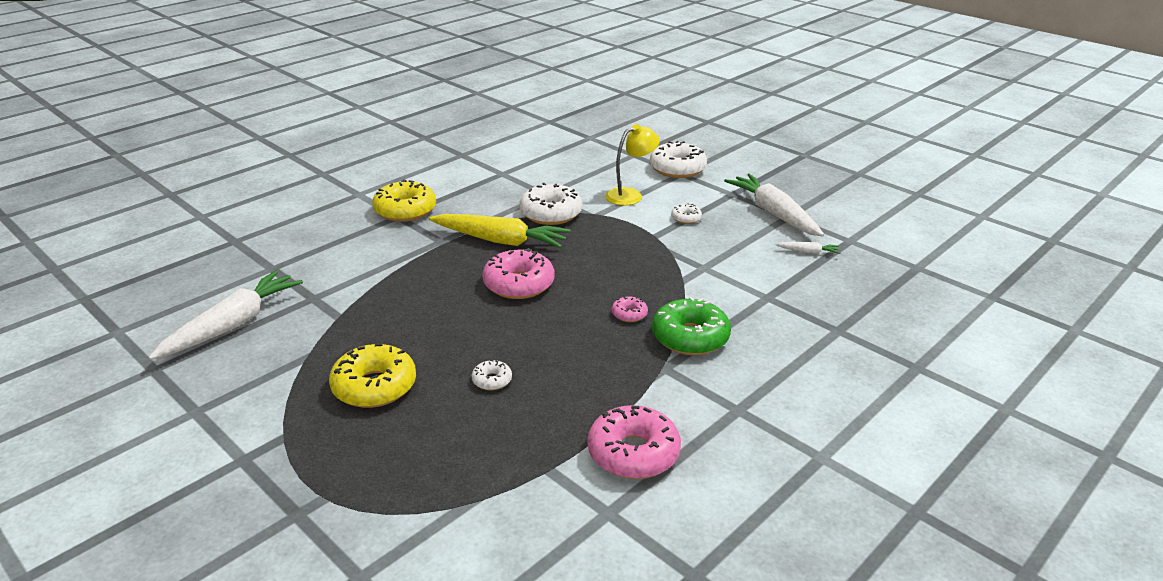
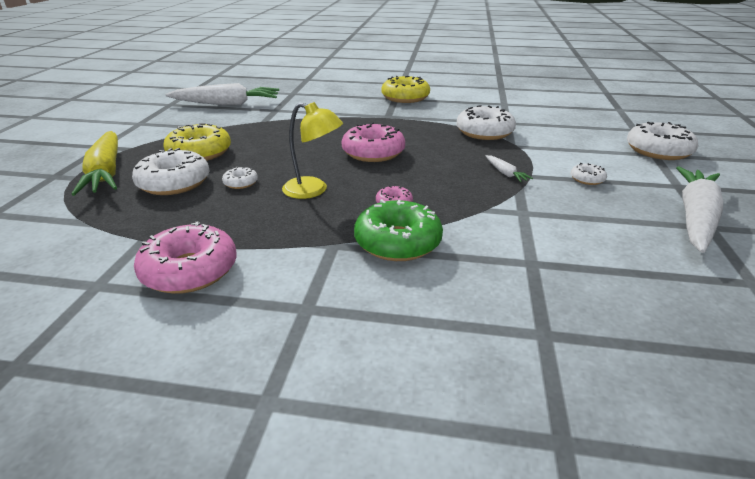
camera: 55 degrees right, 0 degrees up
(438, 423) = (174, 183): none -> white donut
(500, 241) = (418, 130): yellow carrot -> yellow carrot (106, 172)
(630, 195) = (572, 147): yellow lamp -> yellow lamp (313, 190)
(808, 252) = (666, 261): white carrot -> white carrot (505, 173)

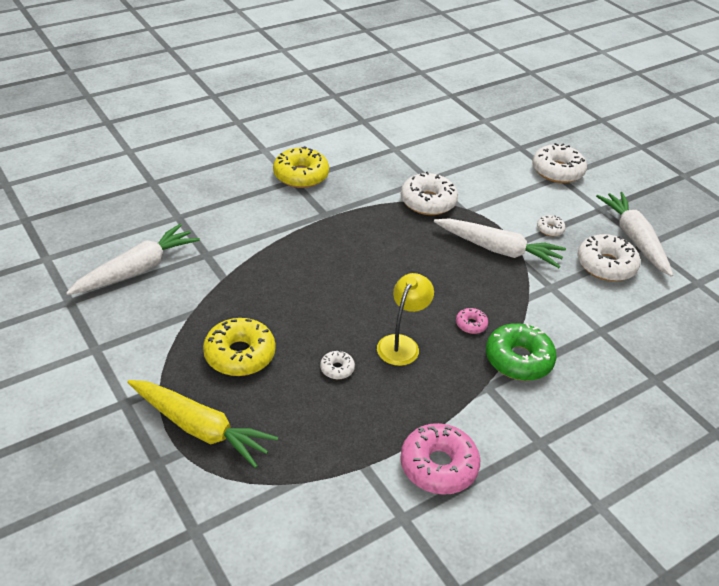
camera: 45 degrees left, 10 degrees up
(174, 183) = (284, 401): white donut -> white donut (606, 265)
(313, 190) = (402, 344): yellow lamp -> yellow lamp turned 45 degrees counterclockwise
(373, 152) = (382, 273): pink donut -> none
(505, 173) = (498, 250): white carrot -> white carrot, size x2.35

